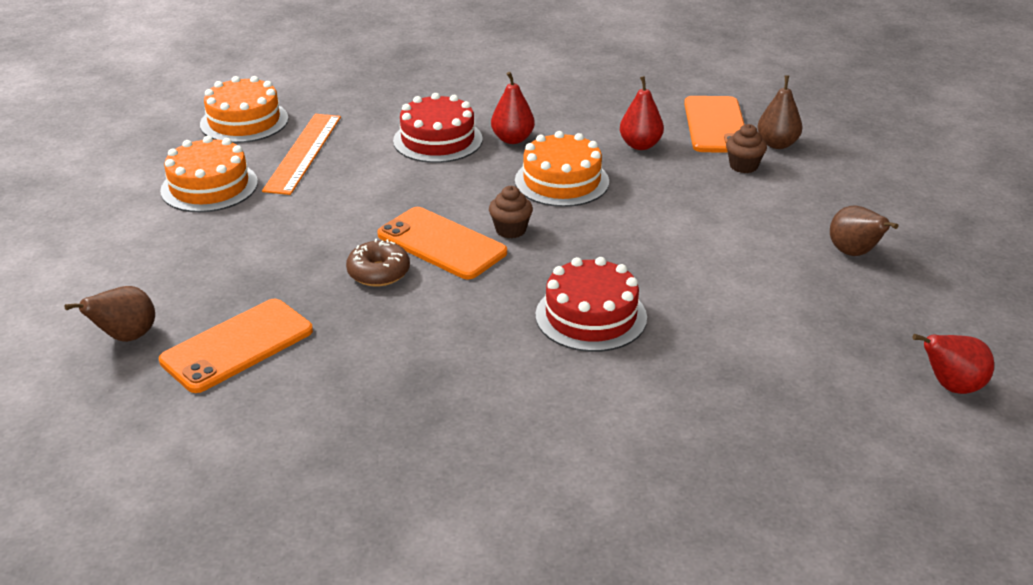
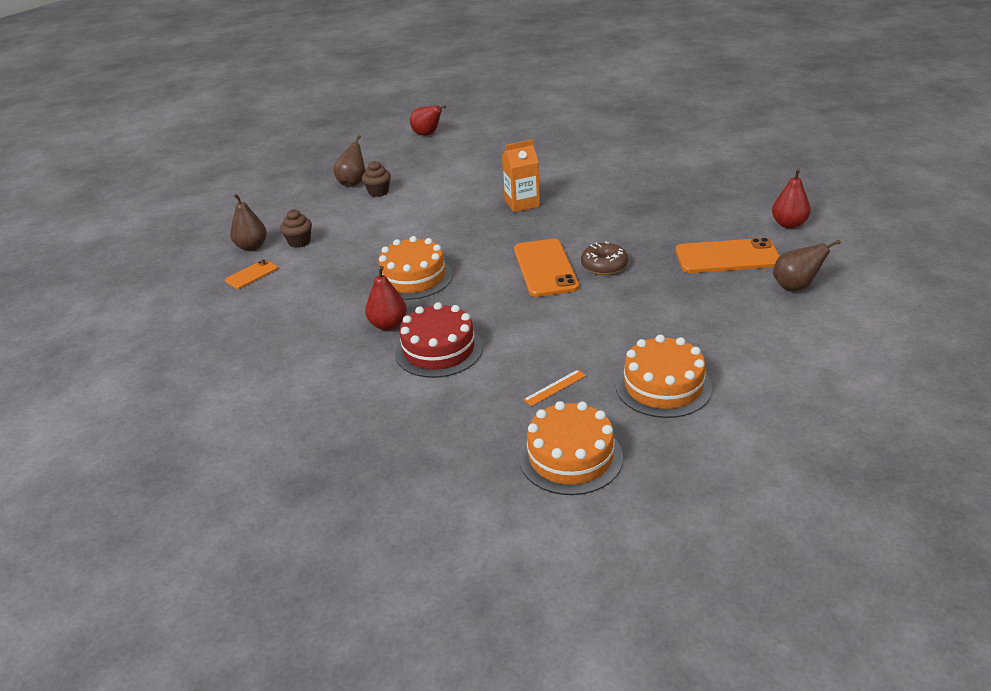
camera: 135 degrees left, 0 degrees up
(303, 153) = (555, 387): orange ruler -> orange ruler, size x0.44
(510, 230) = (493, 260): brown cupcake -> brown cupcake (378, 192)
(591, 316) = (522, 203): red cake -> orange carton
(640, 145) = (322, 281): red pear -> red pear (789, 224)
(715, 125) = (251, 275): orange phone -> orange phone, size x0.53

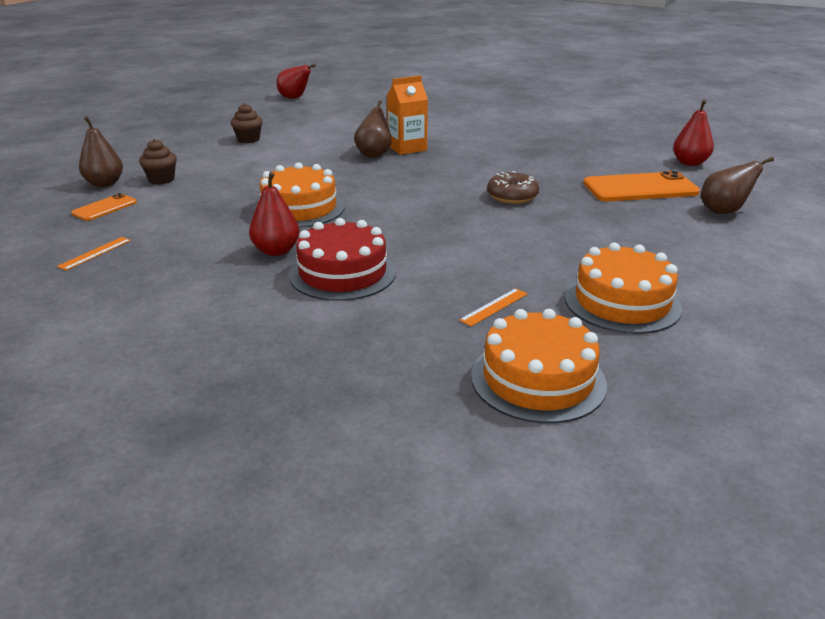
camera: 10 degrees left, 5 degrees down
(244, 324) = (95, 253): none -> orange ruler
(353, 183) = (219, 132): brown pear -> brown pear (374, 154)
(545, 268) = (448, 199): orange phone -> none

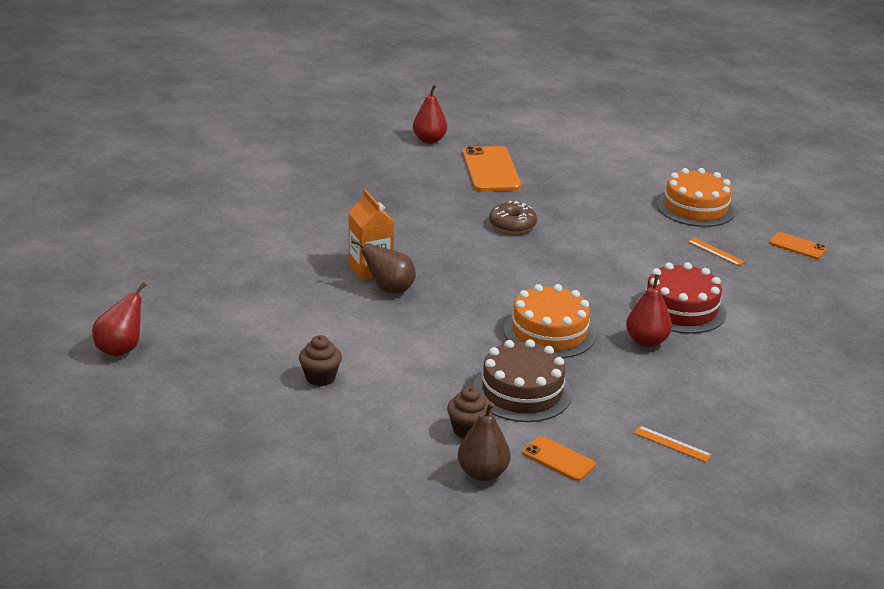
camera: 90 degrees left, 0 degrees up
(206, 197) = (522, 392): none -> brown cake
(538, 379) = (797, 246): orange cake -> orange phone
(723, 211) = (538, 148): brown pear -> none

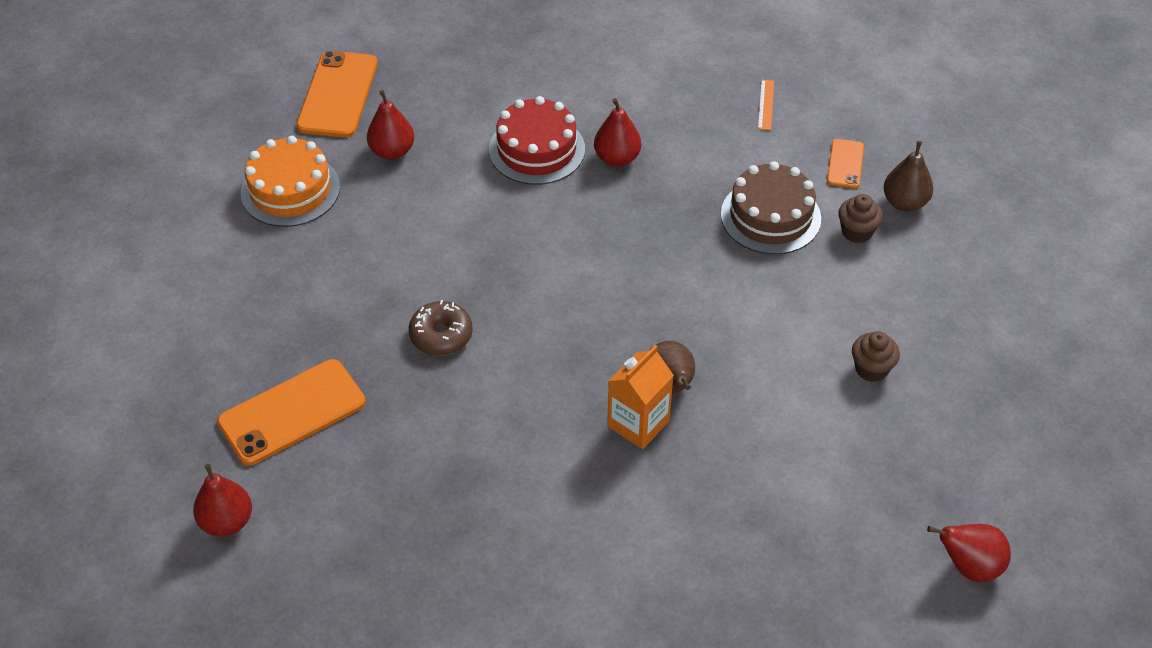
camera: 115 degrees left, 20 degrees up
(549, 332) = (654, 229): orange cake -> none
(715, 251) = (392, 151): orange ruler -> red pear
(797, 246) = (338, 95): orange phone -> orange phone, size x1.90

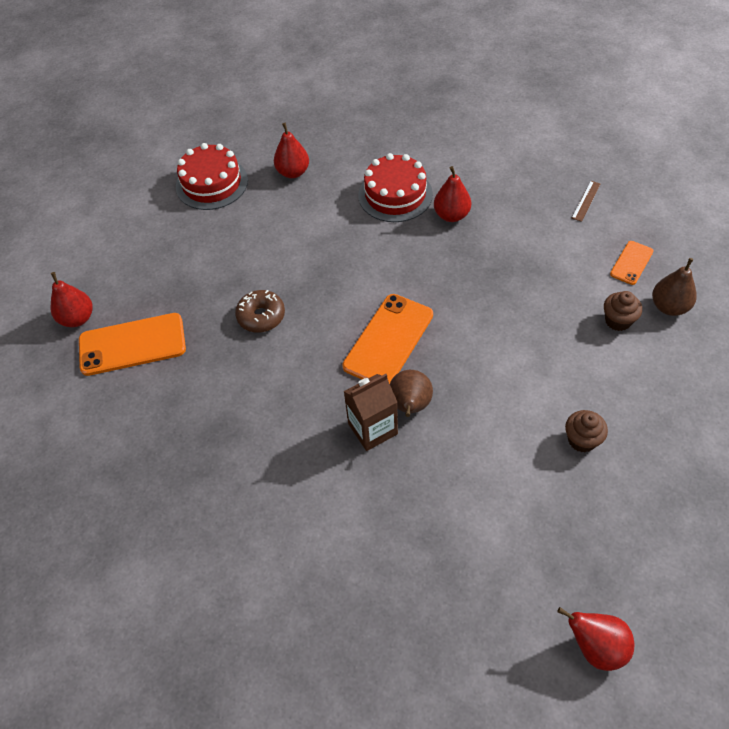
camera: 25 degrees right, 5 degrees up
(227, 521) = (49, 413): red pear -> red pear (78, 318)
(290, 190) = (212, 183): orange cake -> red cake
(338, 95) = (276, 124): orange phone -> orange phone (388, 340)
(638, 423) = (372, 429): orange carton -> brown carton
(766, 104) = (586, 201): orange ruler -> brown ruler
(770, 216) = (551, 290): brown cake -> none

